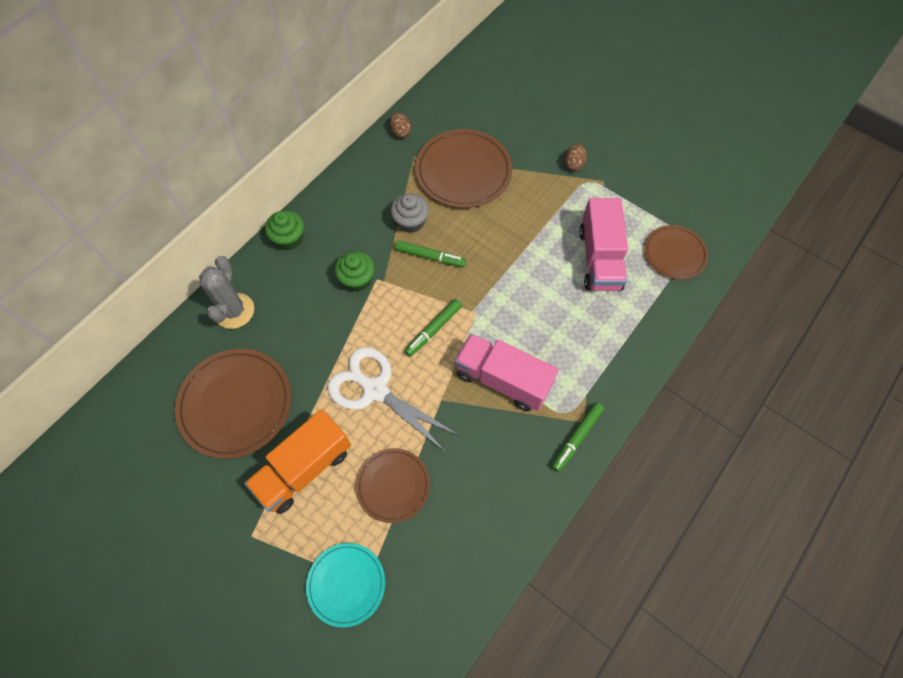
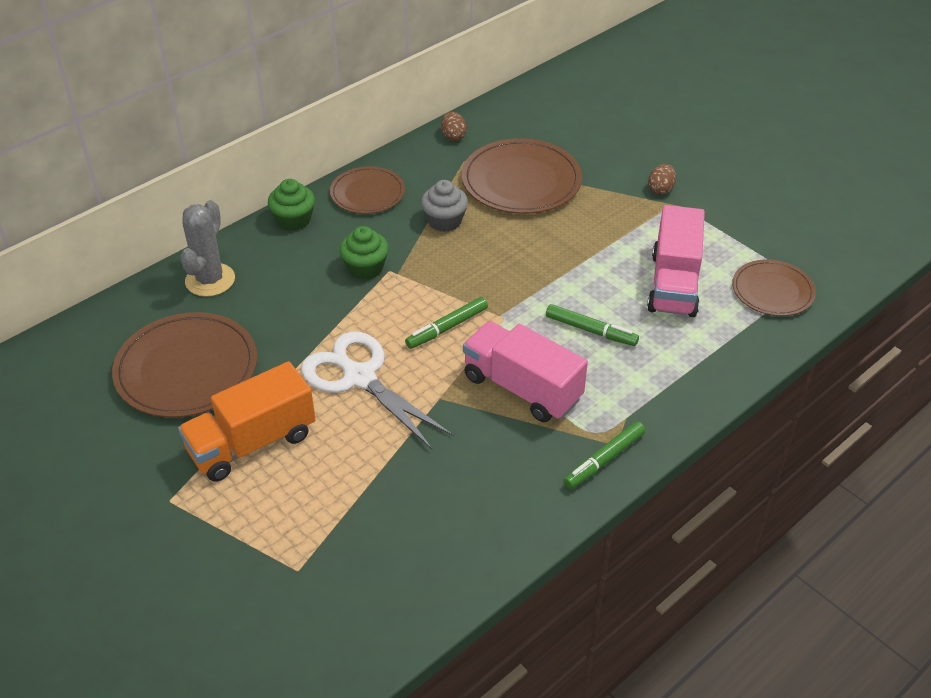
camera: 10 degrees right, 20 degrees down
(346, 584) = (272, 567): turquoise plate -> none
(393, 485) = (357, 475): brown plate -> brown plate (367, 193)
(430, 257) = (460, 257): green marker -> green marker (590, 330)

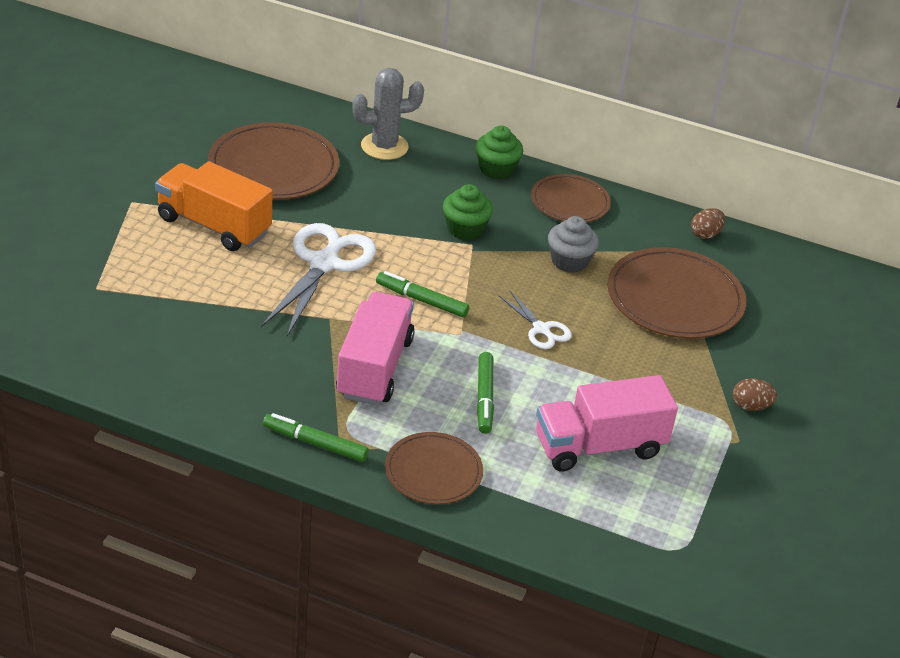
camera: 60 degrees right, 5 degrees down
(521, 267) = (541, 329): none -> white scissors
(772, 291) = (648, 530): brown plate -> brown plate (433, 471)

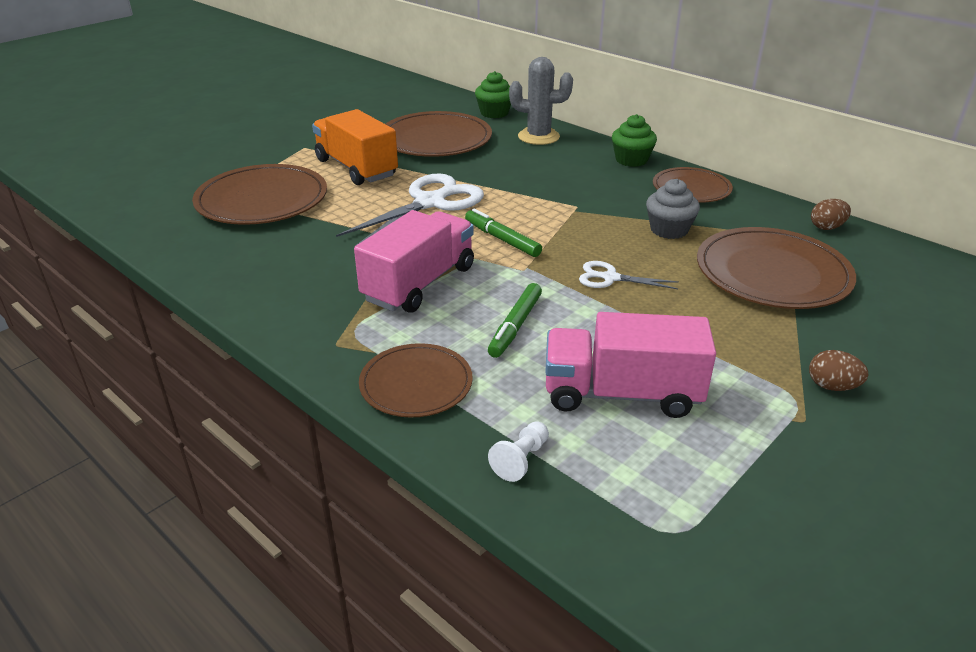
camera: 25 degrees right, 5 degrees down
(142, 288) = (262, 200): none -> brown plate
(315, 443) = (313, 336): green marker -> none
(465, 229) = (577, 195): green cupcake -> green cupcake (494, 113)
(541, 329) = (610, 278): white scissors -> white scissors turned 120 degrees clockwise
(550, 519) = (521, 460): none -> white pawn

